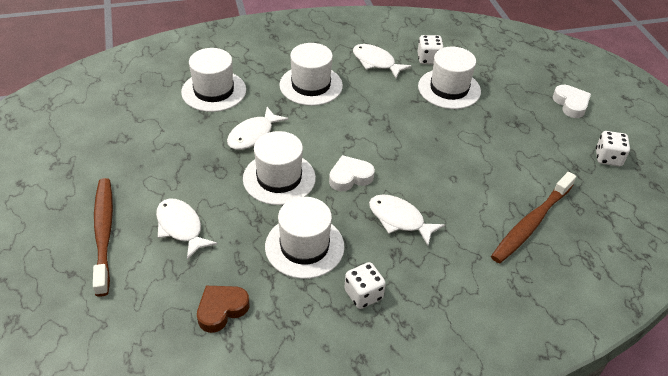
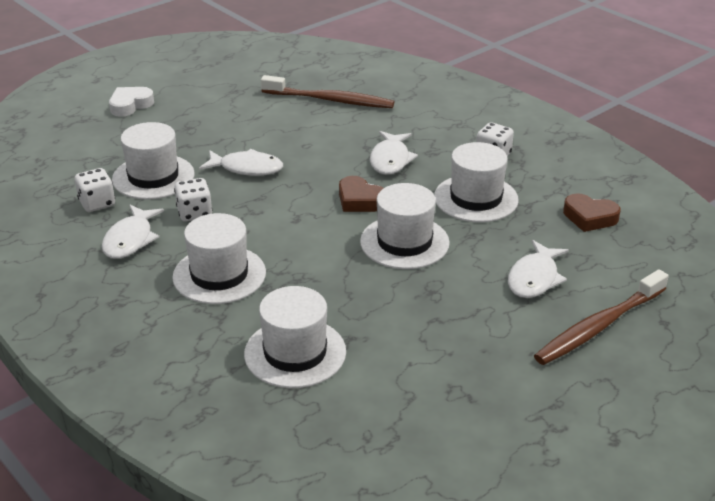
camera: 115 degrees left, 10 degrees down
(253, 135) = (353, 285): white fish -> white fish (246, 168)
(350, 177) = (360, 200): white heart -> brown heart
(608, 158) = (207, 78): white dice -> white dice (194, 213)

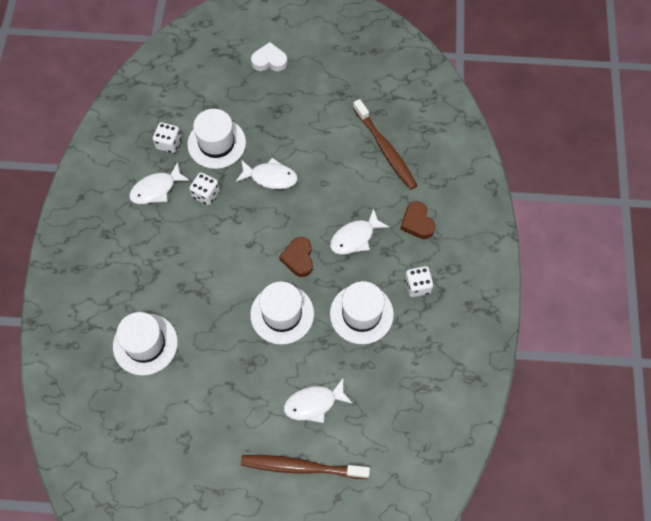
camera: 45 degrees right, 30 degrees up
(219, 275) = (169, 255): white hat -> none
(246, 168) = (270, 177): white fish -> white fish turned 45 degrees counterclockwise
(589, 217) = (404, 387): brown heart -> brown heart (417, 223)

